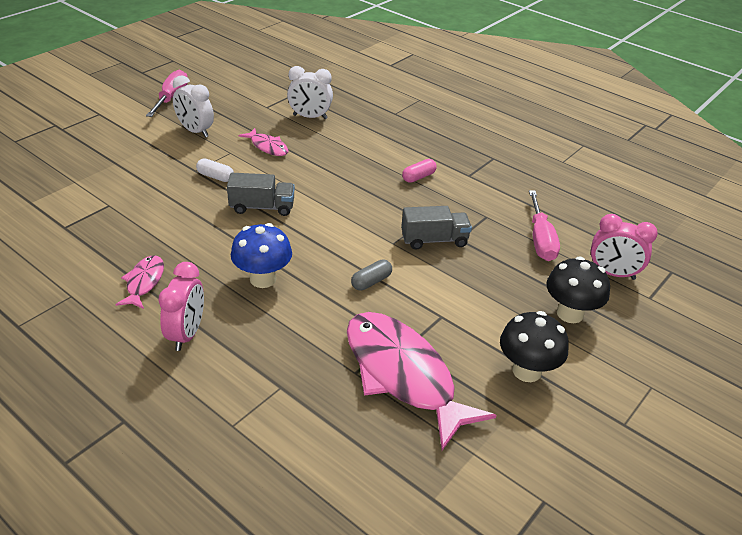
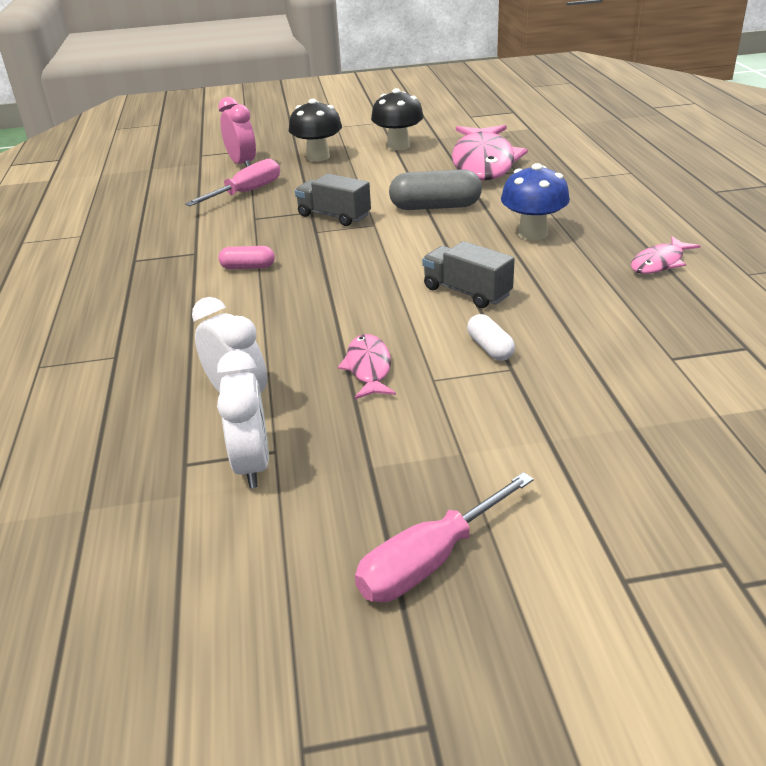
camera: 135 degrees left, 5 degrees down
(187, 334) = (636, 219): pink clock -> none
(195, 131) = (452, 442): white clock -> white clock (252, 464)
(371, 282) = (435, 207): grey capsule -> grey capsule, size x1.84

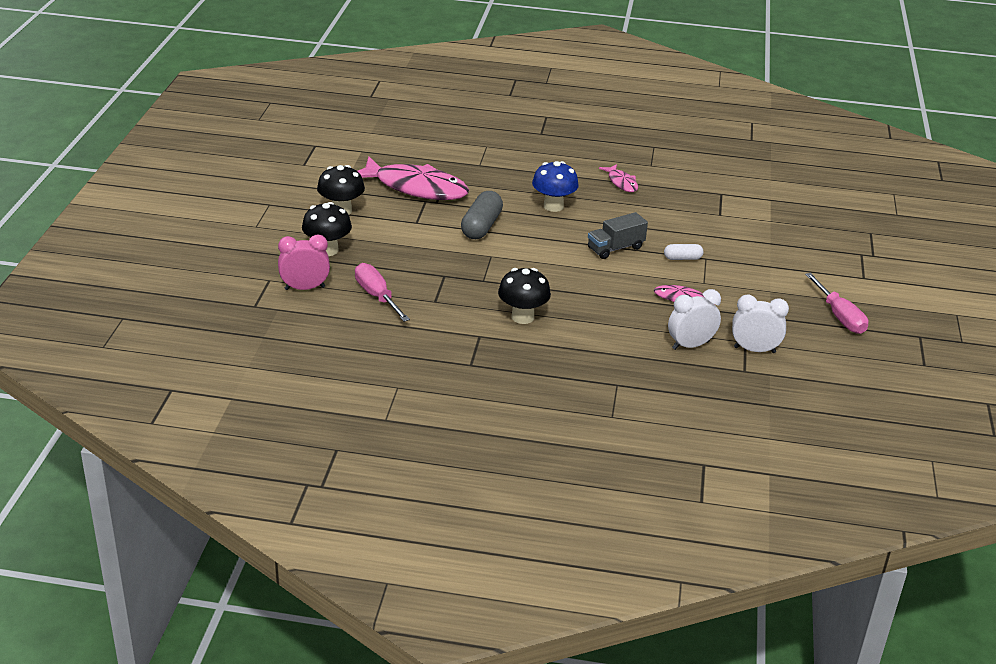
camera: 75 degrees left, 0 degrees up
(248, 267) = (522, 317): pink capsule -> black mushroom
(334, 216) = (462, 268): grey truck -> none

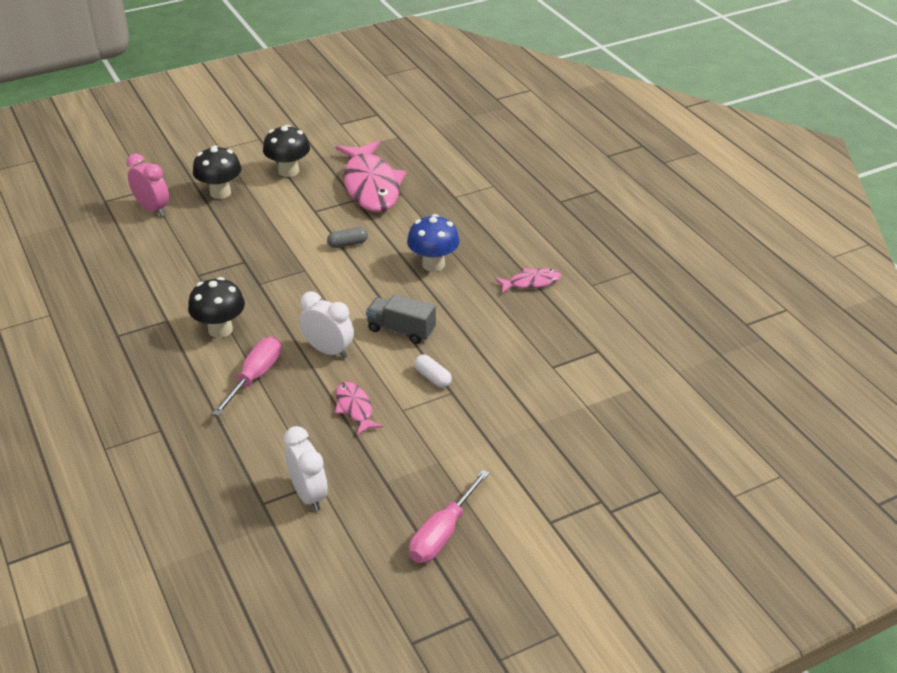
camera: 55 degrees right, 5 degrees up
(377, 296) = (175, 245): pink screwdriver -> pink screwdriver (255, 377)
(481, 226) = (347, 244): grey capsule -> grey capsule, size x0.54
(621, 183) = (531, 282): pink fish -> pink fish turned 135 degrees counterclockwise
(690, 345) = (273, 448): white clock -> white clock (328, 351)

